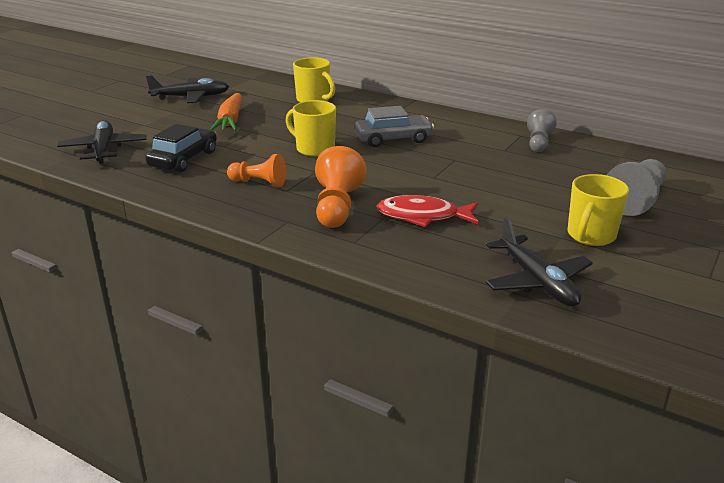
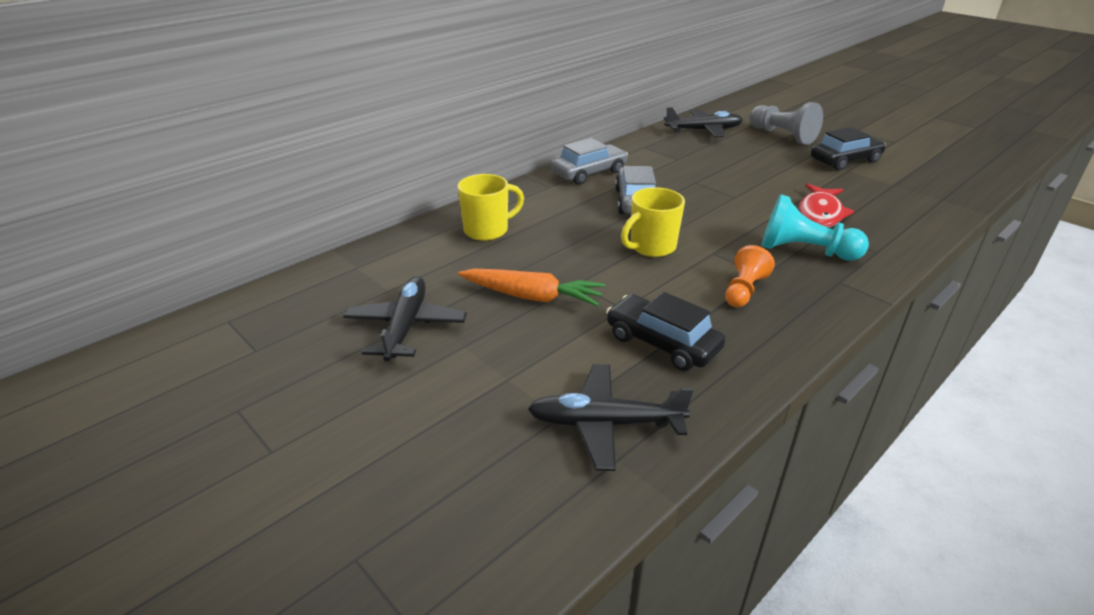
camera: 75 degrees left, 5 degrees up
(337, 207) = (804, 251): orange pawn -> turquoise pawn
(437, 119) = (589, 173): none -> grey car
(537, 281) = (922, 190): black plane -> black plane (703, 130)
(538, 143) = (665, 144): grey pawn -> none
(590, 236) = (845, 161): yellow mug -> black car

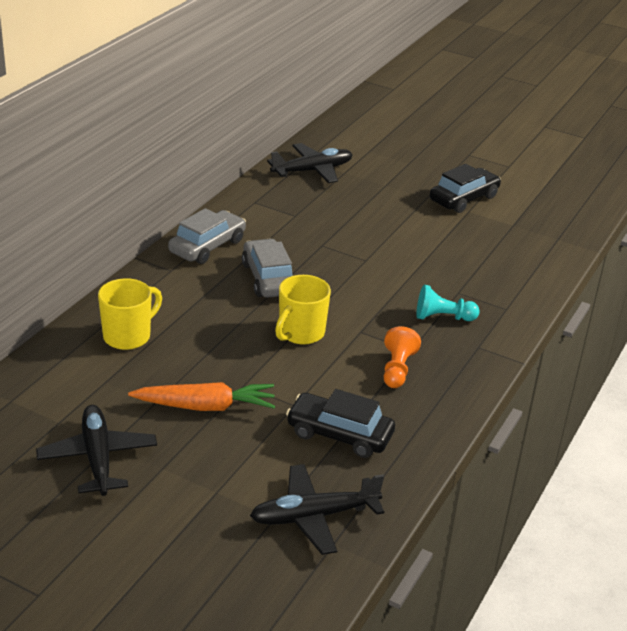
camera: 20 degrees left, 0 degrees up
(782, 135) = (396, 170): grey pawn -> none
(804, 251) = (443, 317): turquoise pawn -> turquoise pawn, size x0.66
(820, 214) = (450, 271): red fish -> none

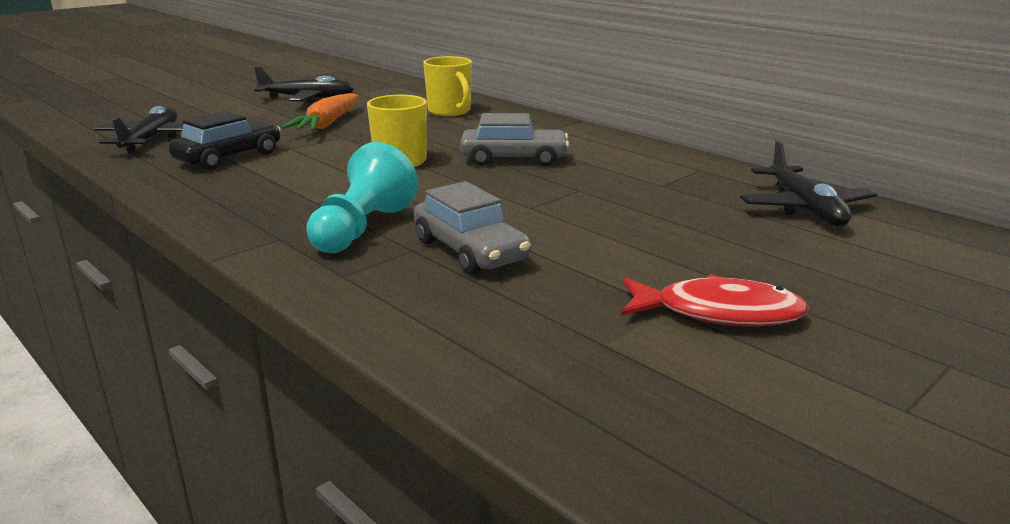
camera: 110 degrees right, 10 degrees down
(207, 246) = (594, 143): grey car -> grey car (470, 250)
(397, 369) = (290, 190): orange pawn -> none
(443, 317) = (362, 229): turquoise pawn -> turquoise pawn, size x1.51
(464, 198) = (718, 313): black car -> red fish

